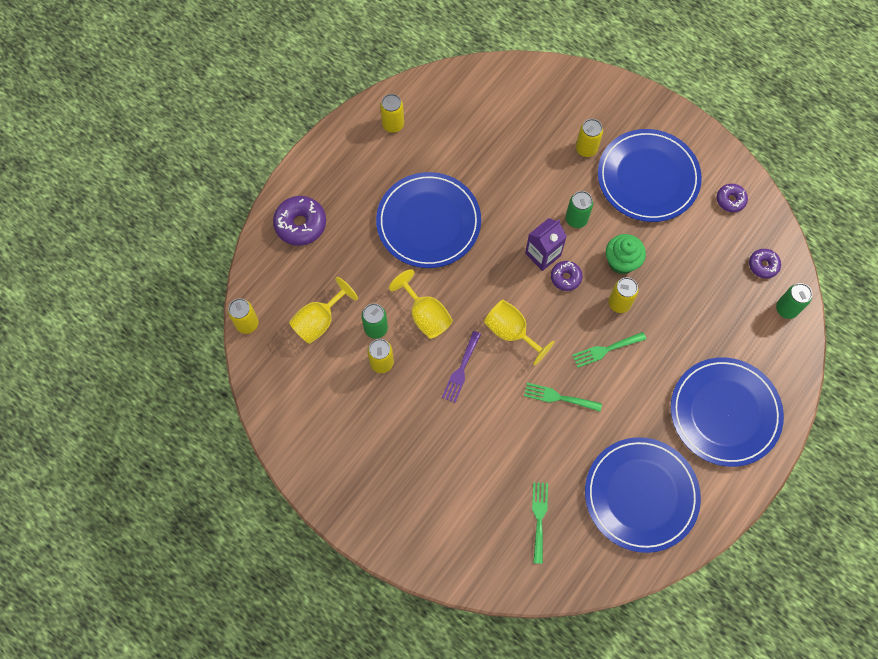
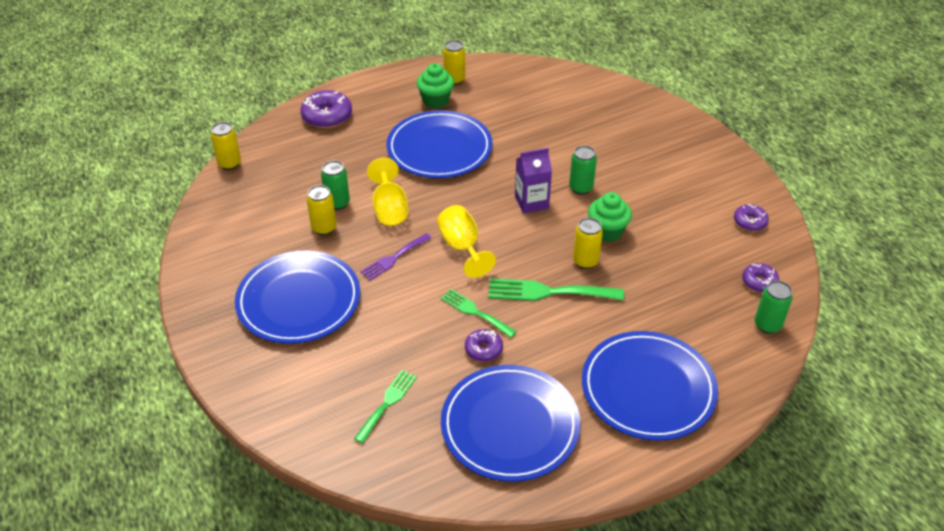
camera: 25 degrees right, 25 degrees down
(319, 321) = (292, 182): yellow goblet -> none
(391, 160) = (435, 100): none -> green cupcake
(565, 277) = (543, 225): purple donut -> purple donut (483, 349)
(586, 149) = (621, 144): yellow can -> none
(605, 350) = (548, 292): green fork -> green fork, size x1.57
(648, 178) = (671, 181): blue plate -> blue plate (299, 300)

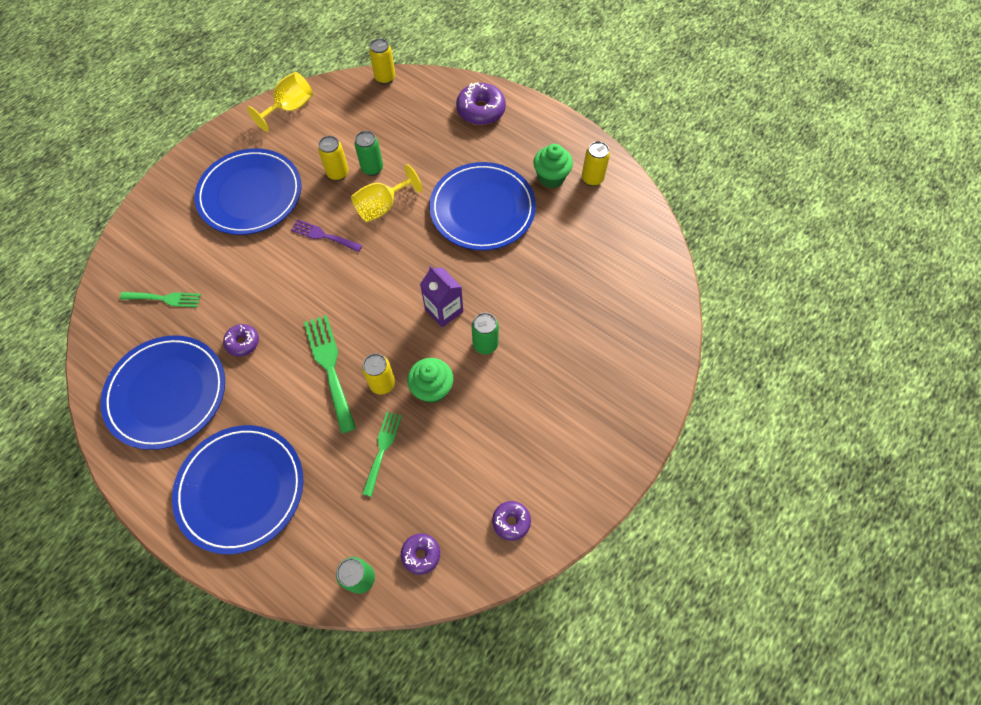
camera: 65 degrees right, 20 degrees up
(462, 247) = (358, 279): yellow goblet -> yellow goblet (290, 108)
(475, 312) = (283, 319): green fork -> green fork (382, 449)

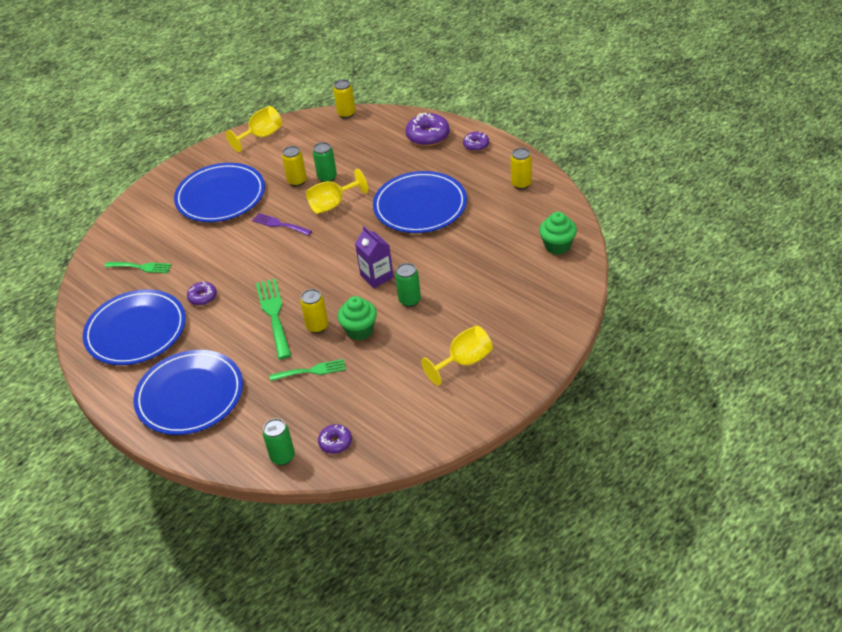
camera: 10 degrees right, 20 degrees down
(382, 449) = (312, 371): green fork -> green fork turned 60 degrees clockwise
(511, 521) = (416, 422): purple donut -> purple donut (476, 145)
(551, 177) = (484, 183): green cupcake -> green cupcake (557, 246)
(556, 432) = (464, 361): none -> yellow goblet

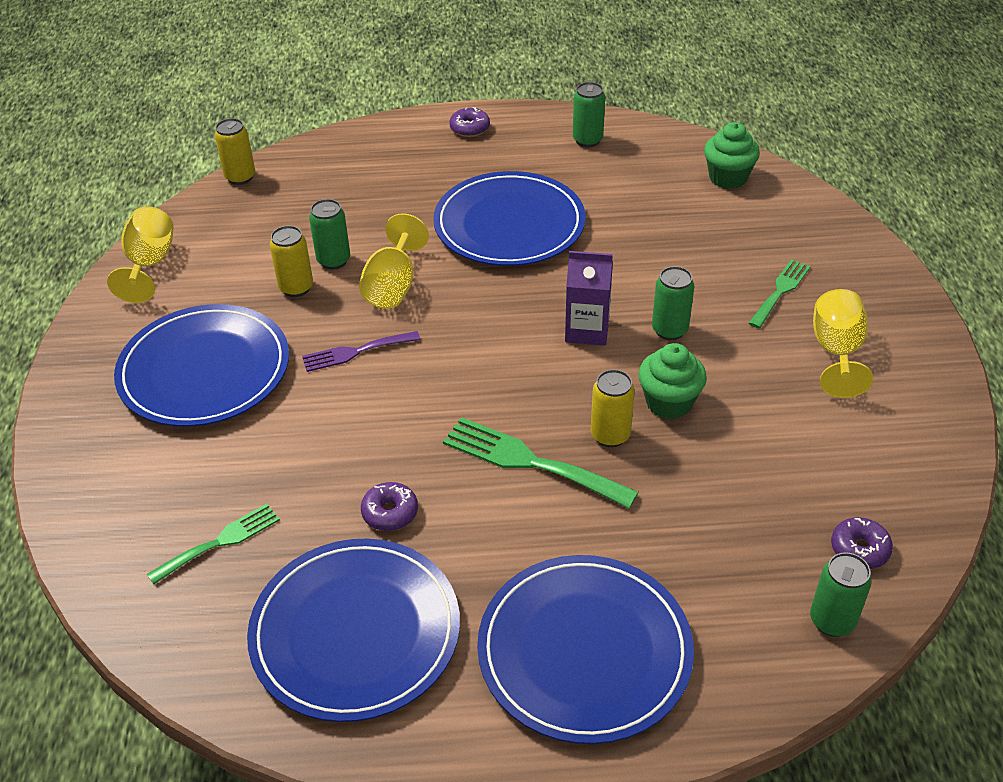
camera: 50 degrees left, 0 degrees up
(312, 371) = (691, 491): green fork -> green fork (780, 291)
(428, 136) = (394, 148): purple donut -> none
(521, 184) = (587, 140): yellow can -> green can

